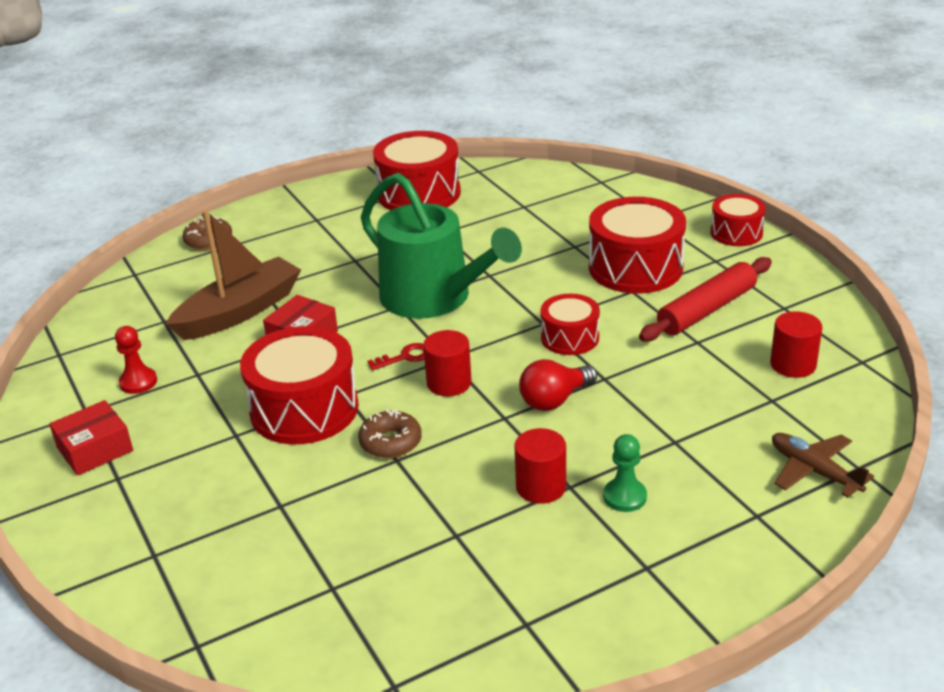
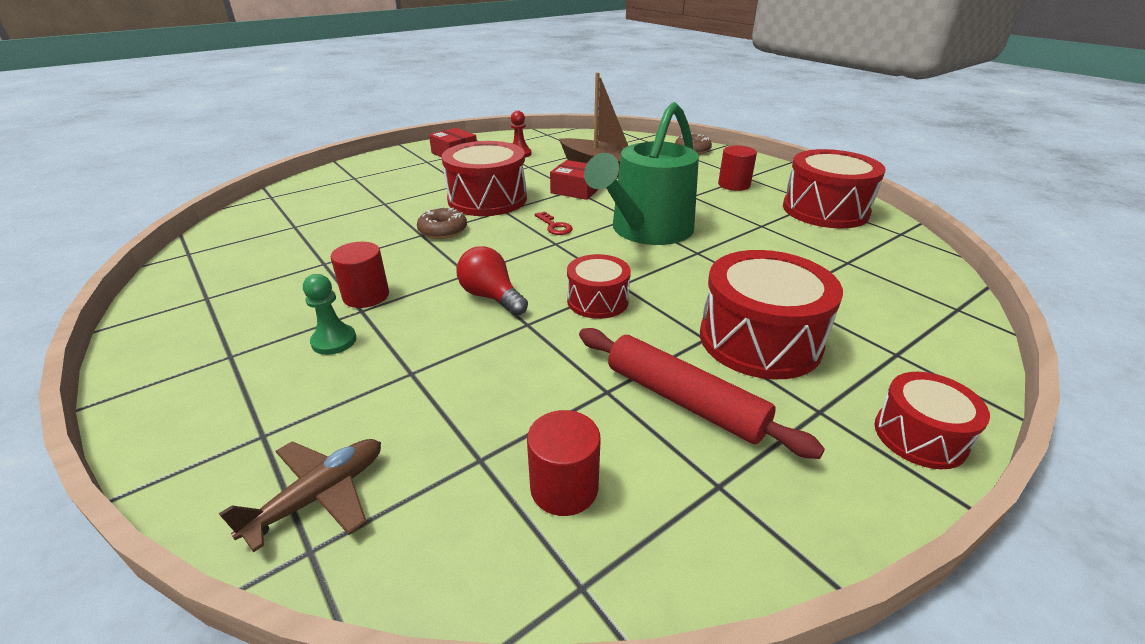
camera: 80 degrees right, 0 degrees up
(449, 383) = (518, 246): red cylinder -> red cylinder (734, 185)

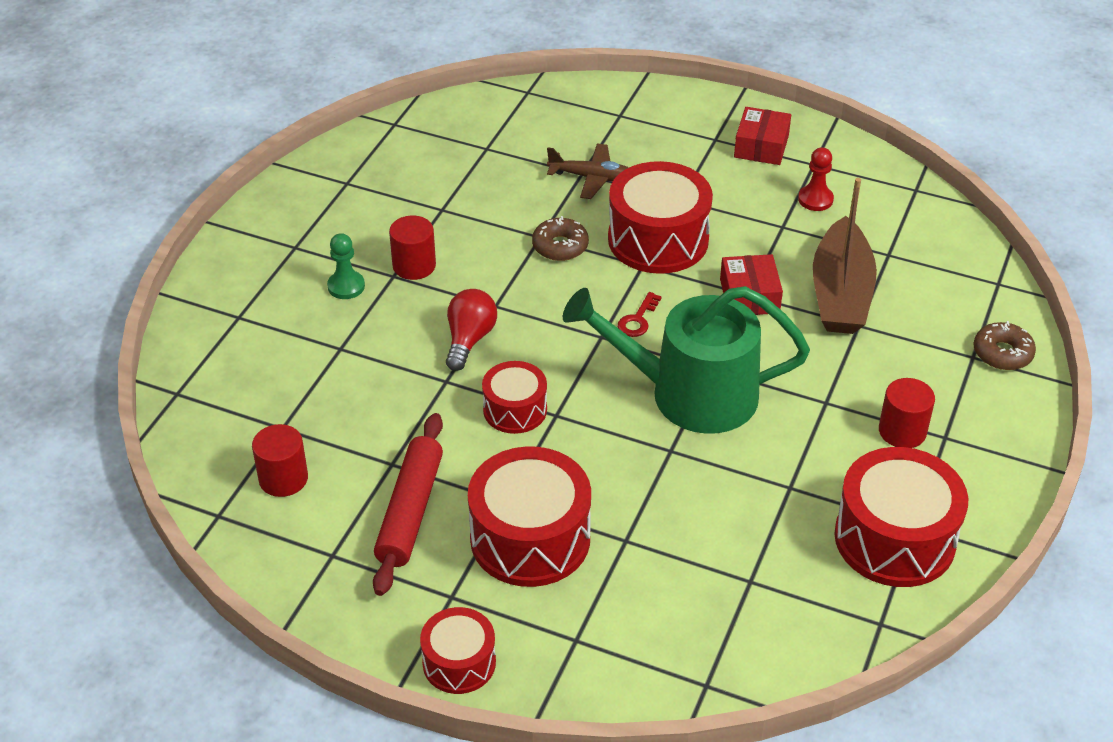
camera: 60 degrees right, 10 degrees up
(319, 496) = (211, 373): brown plane -> brown plane (592, 178)

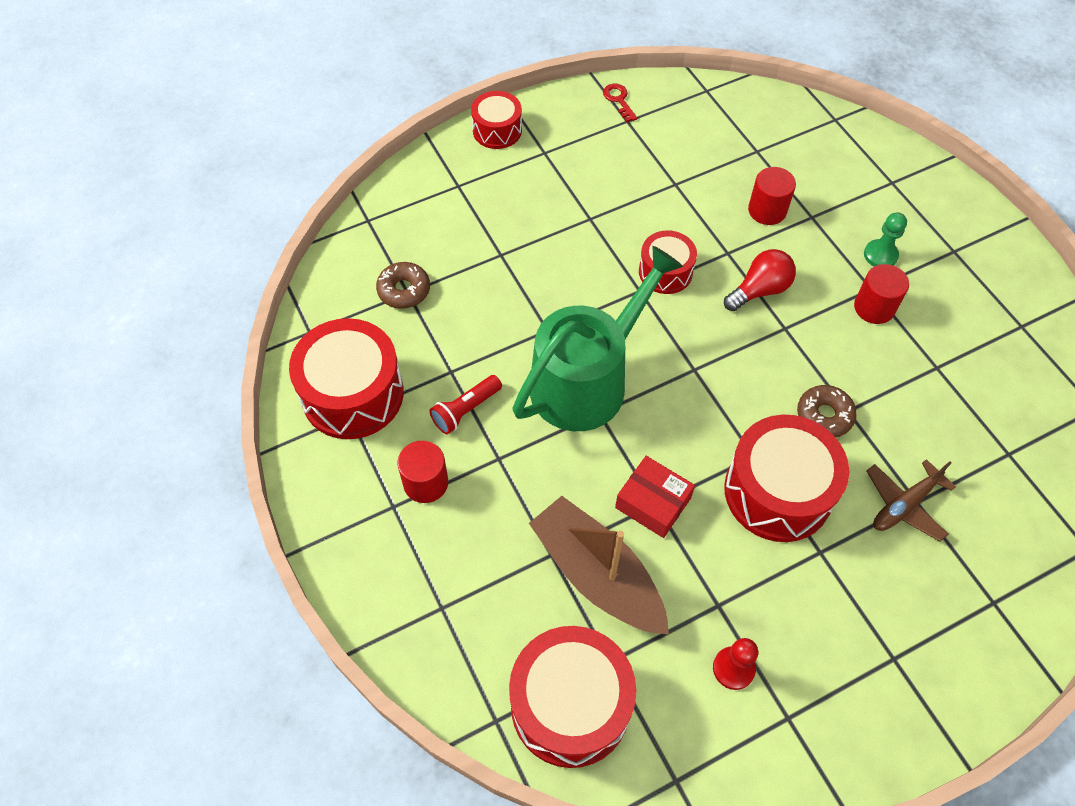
camera: 130 degrees right, 15 degrees up
(283, 478) = (710, 130): red cylinder -> red cylinder (767, 210)
(410, 511) = (627, 170): red rolling pin -> none
(469, 339) = (759, 290): red light bulb -> red light bulb turned 90 degrees counterclockwise
(530, 538) = (549, 211): red drum -> red drum (570, 705)
(638, 319) = (692, 405): red key -> red key (619, 100)
(761, 146) = (852, 692): red box -> none
(812, 451) = (465, 410): none -> red flashlight
(1002, 353) = (423, 635): brown donut -> brown donut (404, 290)

